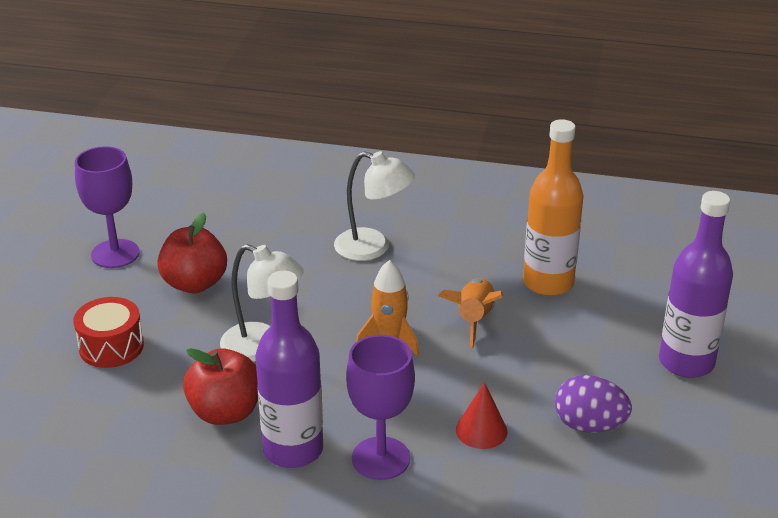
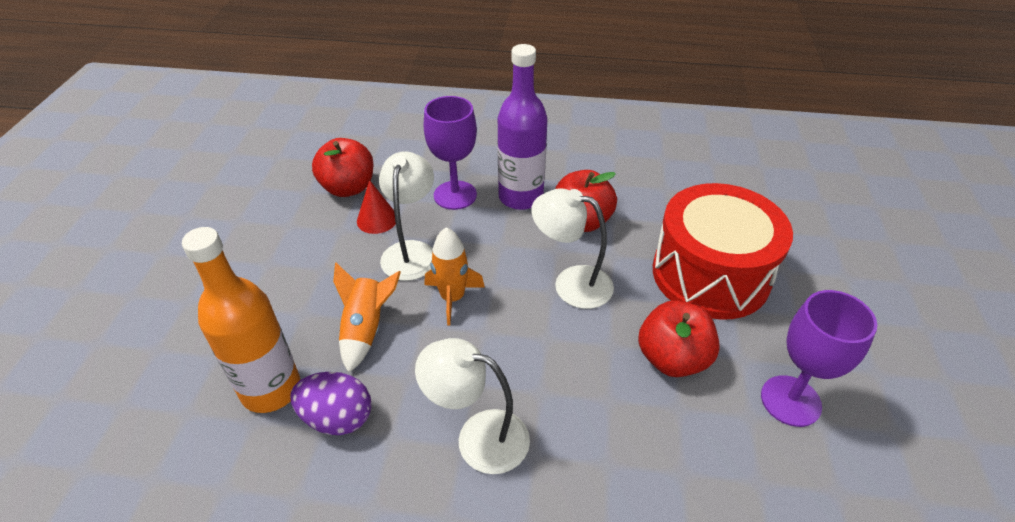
camera: 175 degrees right, 10 degrees up
(111, 347) = (710, 274): red drum -> red drum, size x1.95
(435, 389) = (411, 251): none -> white lamp
(529, 479) = (348, 188): none -> red apple
(589, 425) = (289, 228): purple egg -> purple egg (337, 418)
(686, 362) = (173, 292): purple bottle -> none

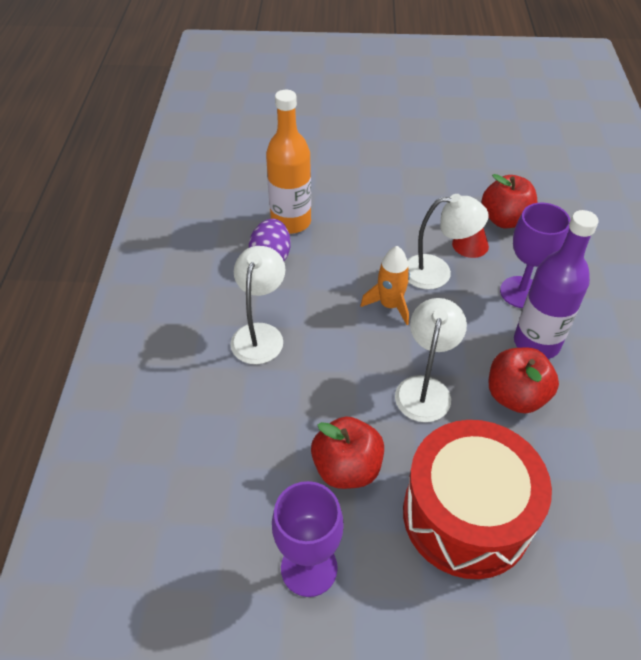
camera: 85 degrees right, 5 degrees up
(366, 329) = (348, 259): orange rocket -> none

